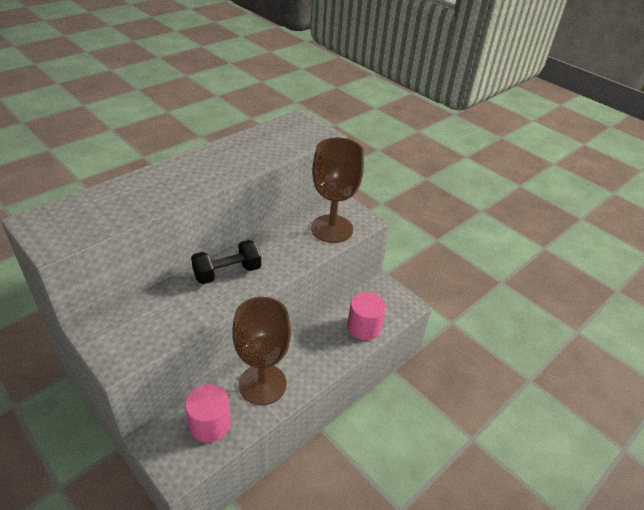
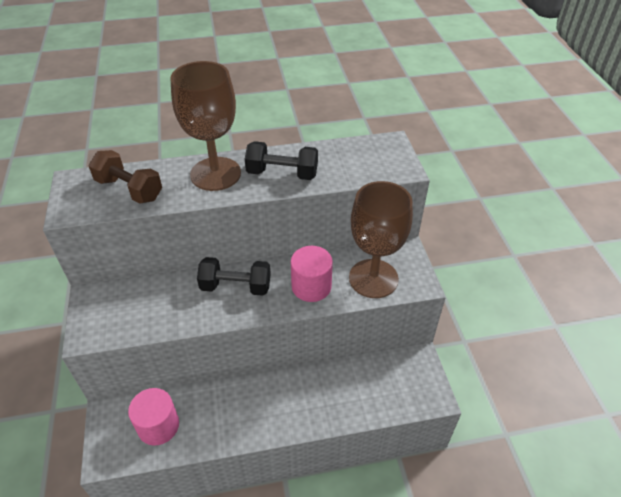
camera: 35 degrees right, 5 degrees up
(101, 211) = (129, 189): none -> brown dumbbell
(232, 161) = (282, 173): none -> black dumbbell
(262, 384) = (228, 410): brown goblet -> brown goblet (215, 174)
(364, 327) = (367, 399): pink cylinder -> pink cylinder (311, 286)

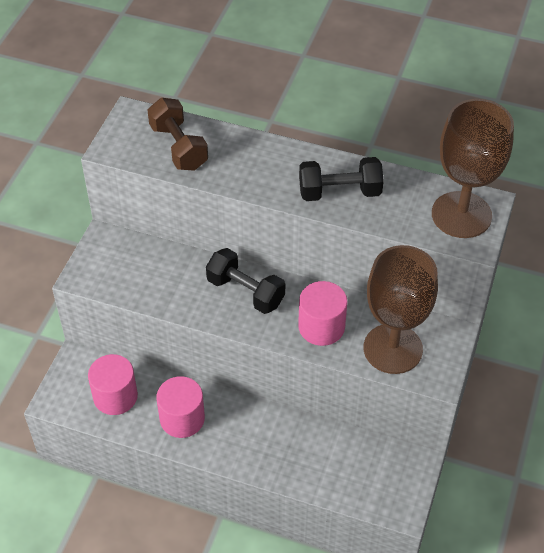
camera: 30 degrees right, 5 degrees up
(215, 174) = (271, 164): brown goblet -> brown goblet (461, 215)
(226, 415) = (182, 418): none -> pink cylinder
(282, 173) = (339, 192): black dumbbell -> black dumbbell turned 45 degrees counterclockwise

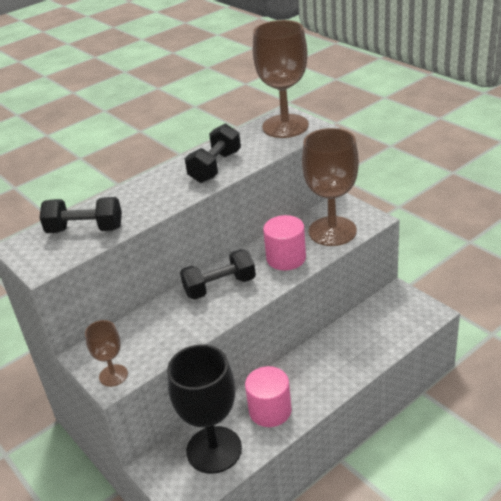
camera: 55 degrees left, 15 degrees down
(90, 273) = (113, 375): none -> brown goblet
(115, 396) = (214, 449): pink cylinder -> black goblet
(178, 147) = (85, 230): brown dumbbell -> black dumbbell

